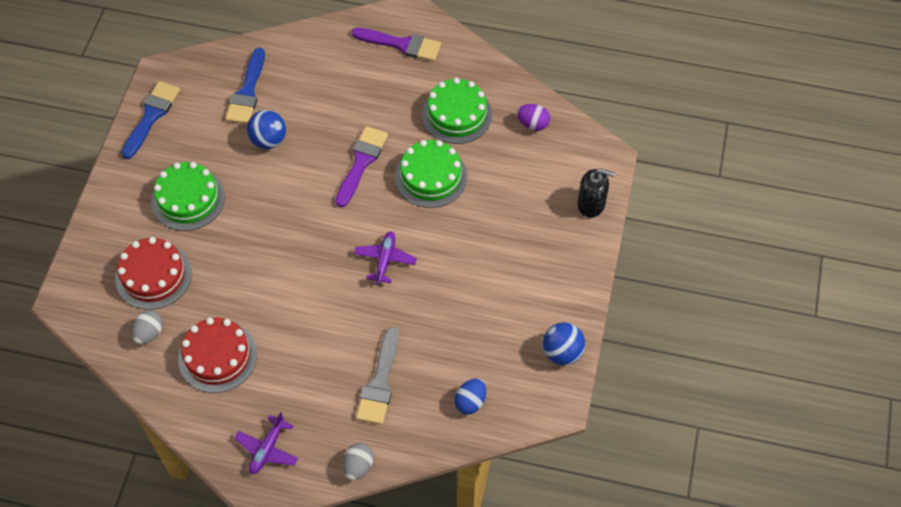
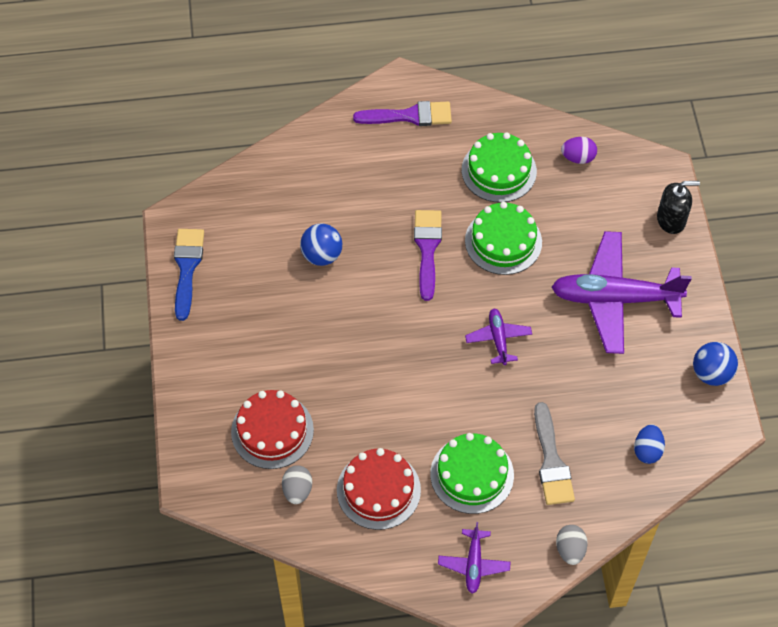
camera: 20 degrees left, 0 degrees up
(188, 199) = (268, 341): green cake -> green cake (472, 474)
(247, 92) = (275, 212): blue brush -> none
(506, 257) = (614, 298): none -> purple plane

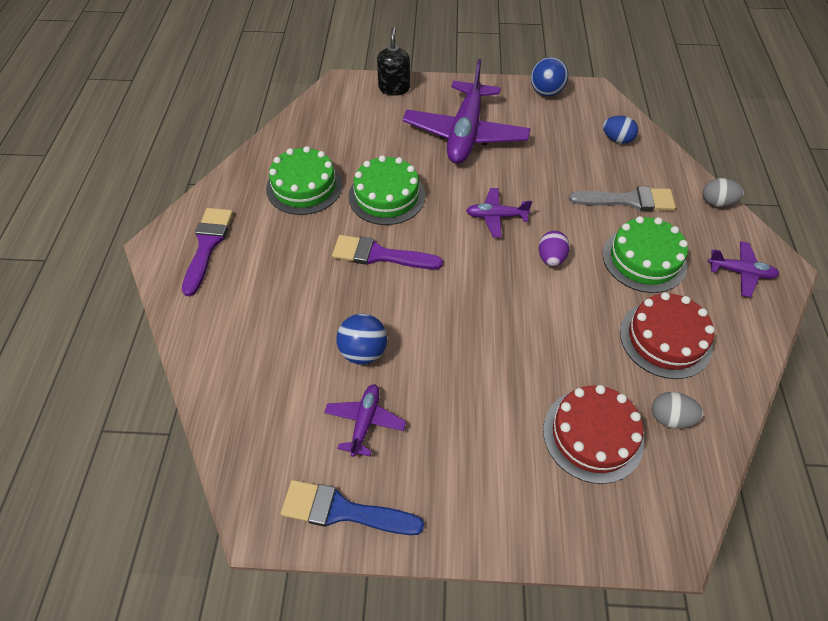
camera: 80 degrees left, 5 degrees down
(258, 268) = (365, 422): none -> purple plane
(578, 158) = (310, 131): purple egg -> purple egg (551, 258)

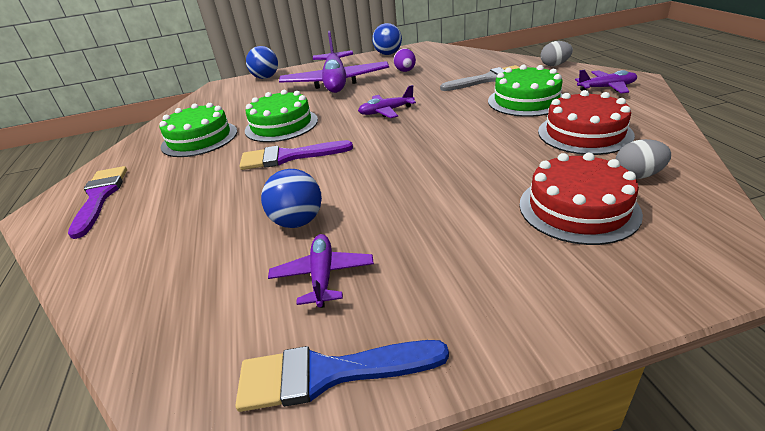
camera: 15 degrees left, 20 degrees down
(394, 88) = (266, 77): black soap dispenser -> blue ball
(551, 258) = (449, 119): purple egg -> purple egg (405, 71)
(617, 139) = (456, 59): blue egg -> none

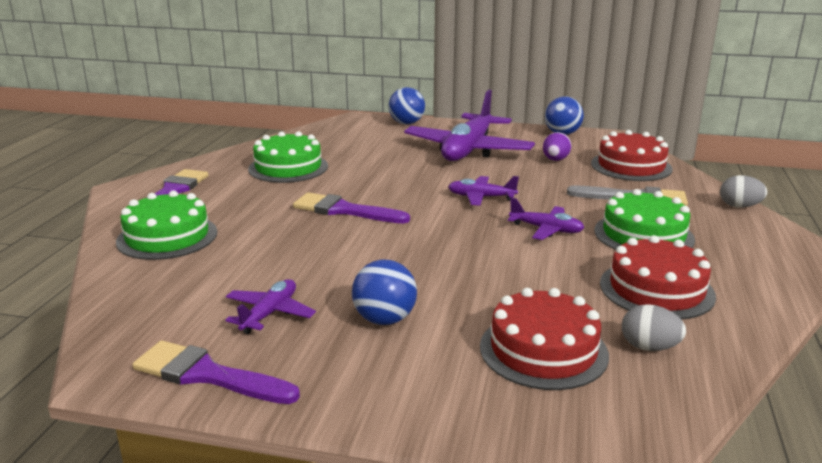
camera: 25 degrees right, 10 degrees down
(281, 125) = (369, 178): green cake -> green cake (167, 237)
(298, 222) = (294, 267): blue ball -> blue ball (384, 319)
(329, 374) = (207, 375): blue brush -> purple brush
(458, 61) = (631, 166): none -> red cake
(606, 88) = (761, 252): purple plane -> purple plane (546, 229)

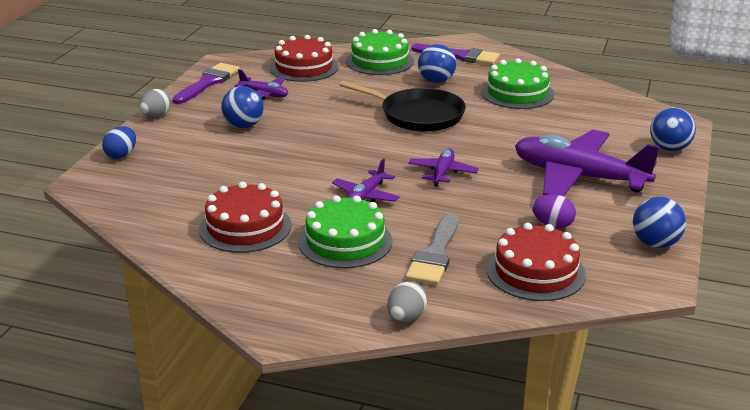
camera: 95 degrees right, 5 degrees up
(246, 203) = (436, 81): none -> blue ball
(344, 210) = (418, 115): purple brush -> black pan
(513, 425) = (121, 155): none -> blue egg
(543, 350) = (186, 171): red cake -> red cake (304, 67)
(649, 347) = (171, 208): grey egg -> grey egg (156, 116)

